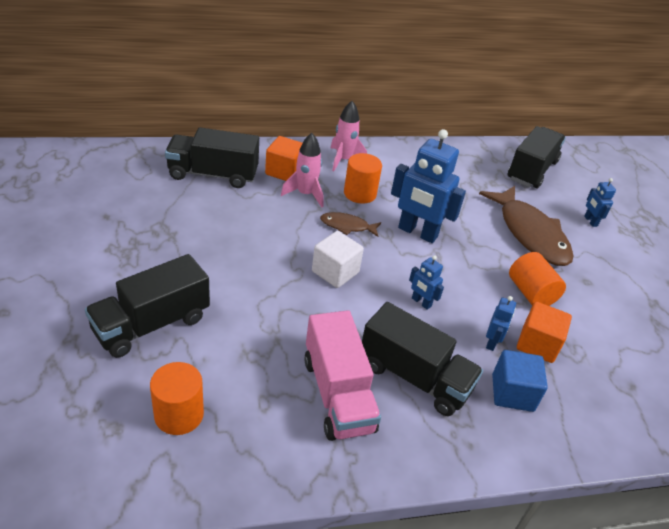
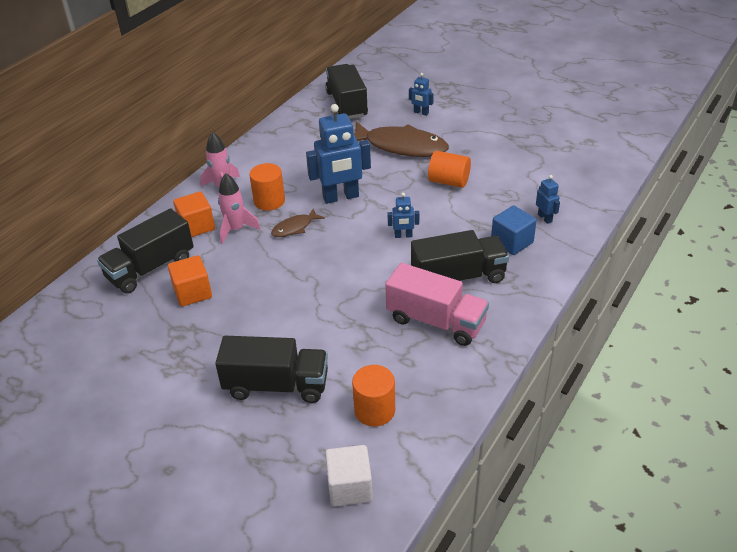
camera: 40 degrees left, 0 degrees up
(151, 324) = (276, 385): black truck -> black truck turned 90 degrees counterclockwise
(335, 272) = (331, 260): white cube -> white cube (350, 487)
(492, 342) = (468, 225): blue robot -> blue robot (545, 218)
(537, 344) = (489, 207): orange cube -> orange cube (192, 292)

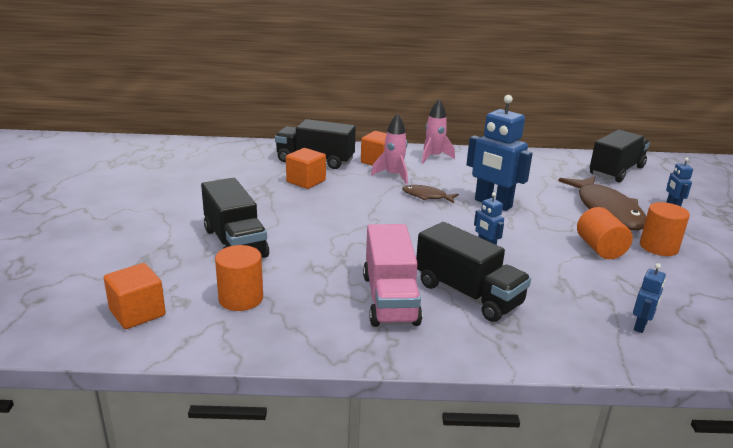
camera: 55 degrees right, 15 degrees down
(269, 201) = (443, 177): orange cylinder -> orange cylinder (658, 247)
(350, 487) = (137, 313): white cube -> orange cube
(512, 242) = (567, 313): blue cube -> none

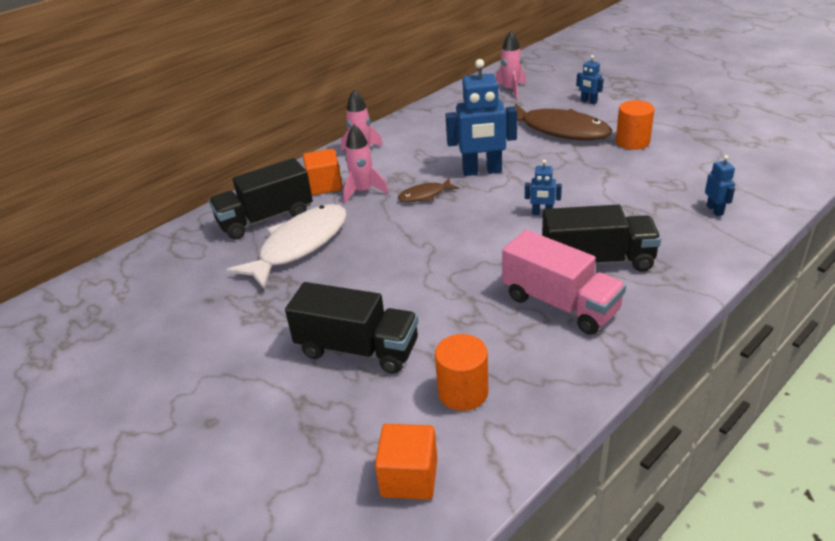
camera: 40 degrees left, 10 degrees up
(306, 181) = (299, 246): orange cube -> white fish
(600, 249) = (606, 166): orange cylinder -> none
(616, 171) = (510, 90): black truck -> pink rocket

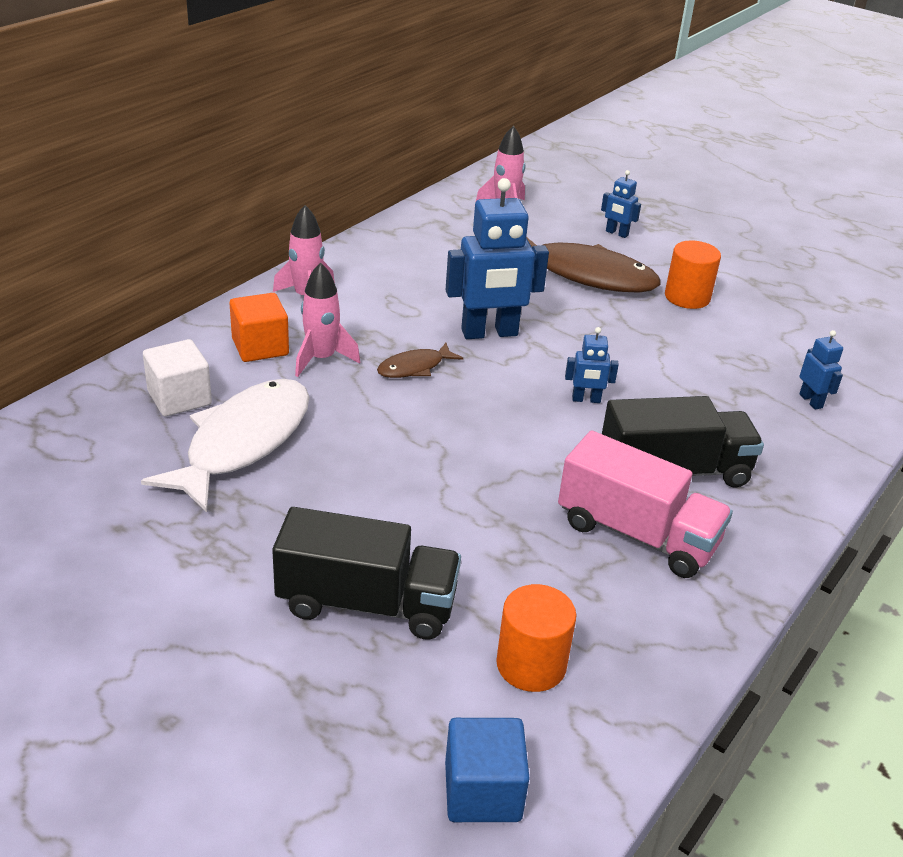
camera: 15 degrees left, 0 degrees up
(266, 219) = (179, 398): black truck -> white cube
(409, 477) = (482, 791): orange cube -> blue cube

